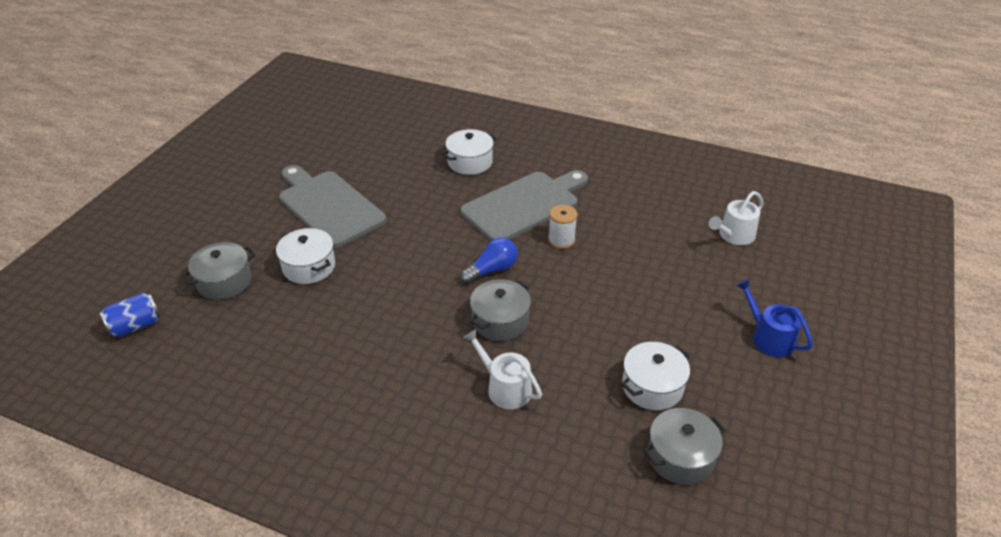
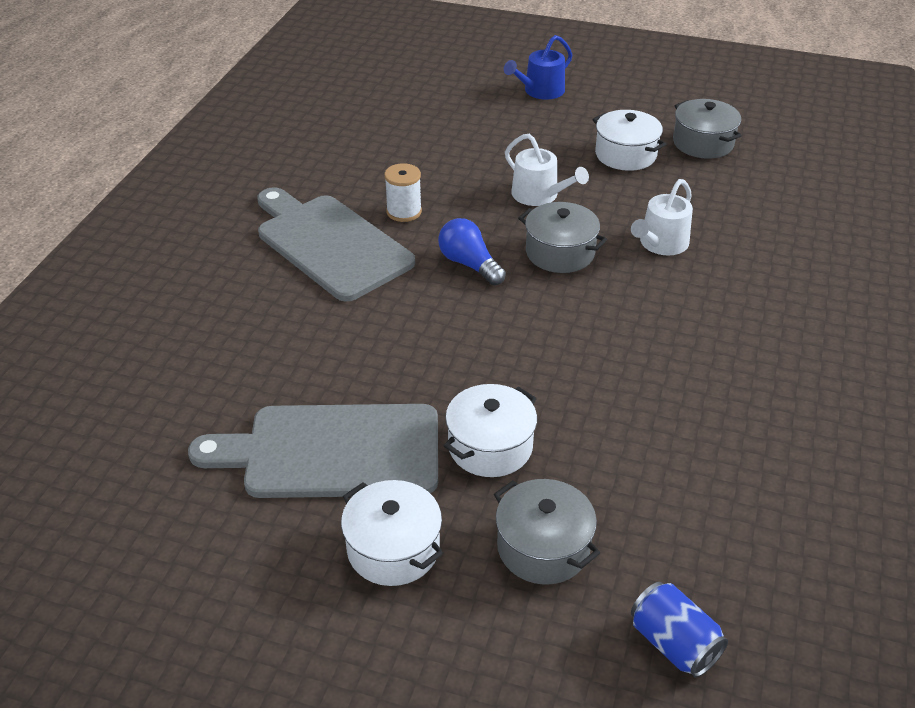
camera: 95 degrees left, 0 degrees up
(329, 206) = (333, 451): grey cutting board -> grey cutting board turned 45 degrees clockwise
(470, 162) = (217, 301): white pot -> white pot (393, 549)
(733, 235) = (386, 98): white watering can -> white watering can (539, 195)

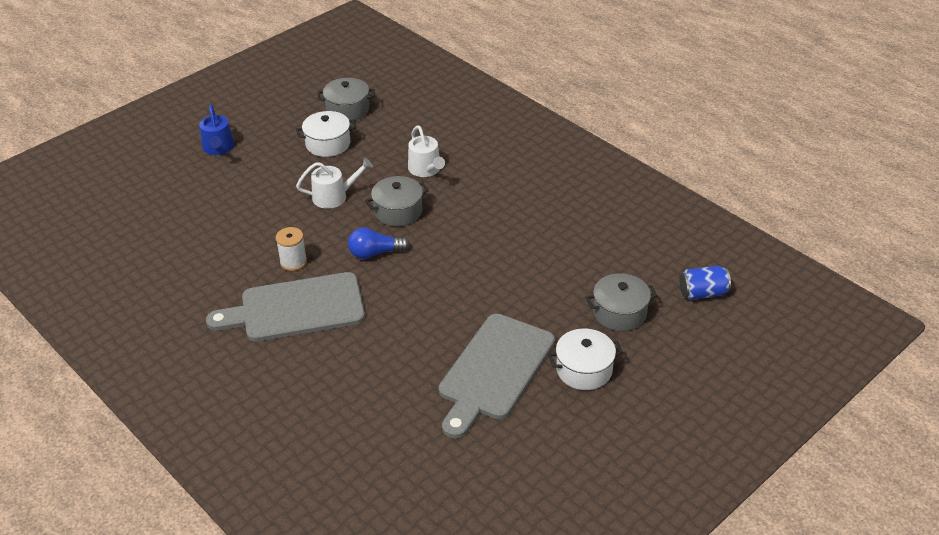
camera: 60 degrees left, 0 degrees up
(490, 446) = (537, 304): white pot -> none

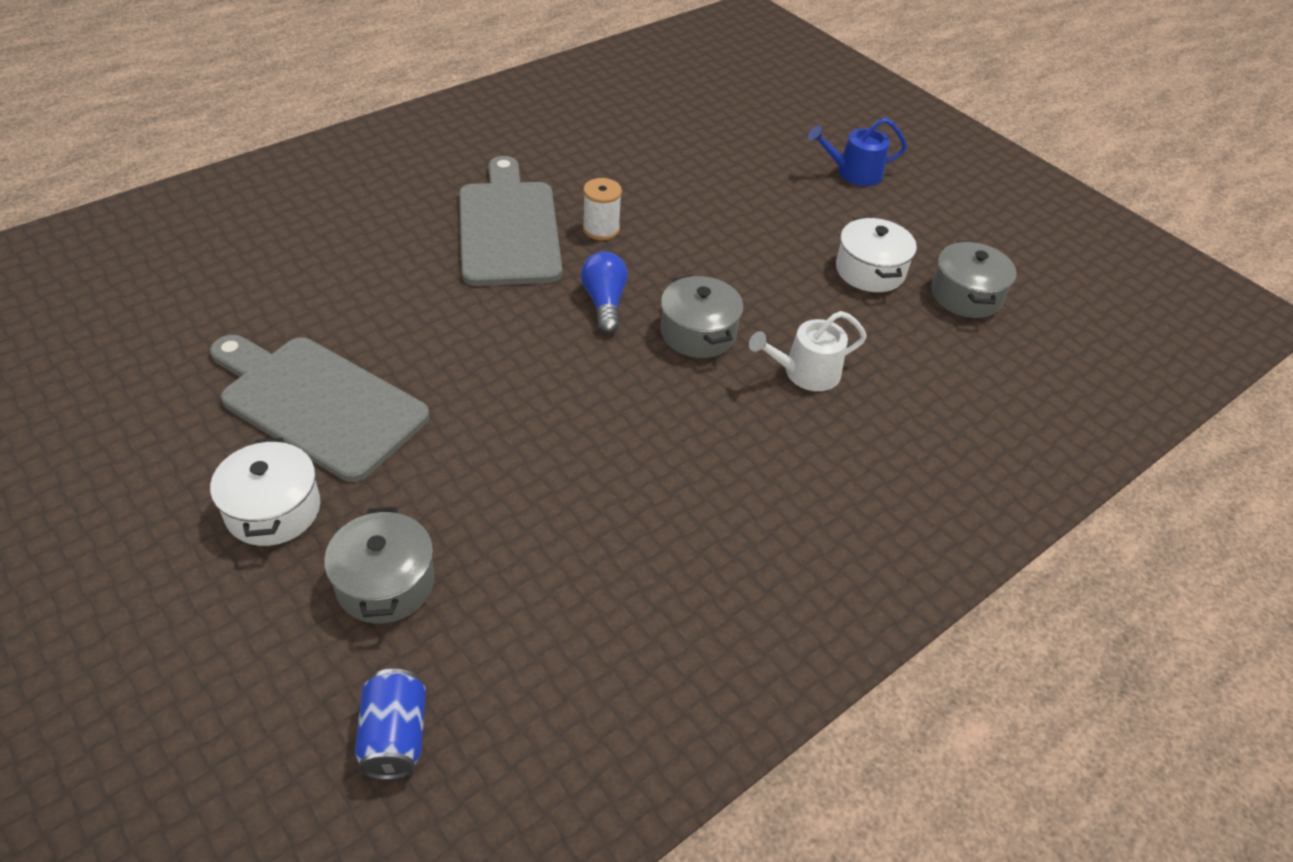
camera: 90 degrees right, 5 degrees up
(334, 196) = (740, 271): white watering can -> none

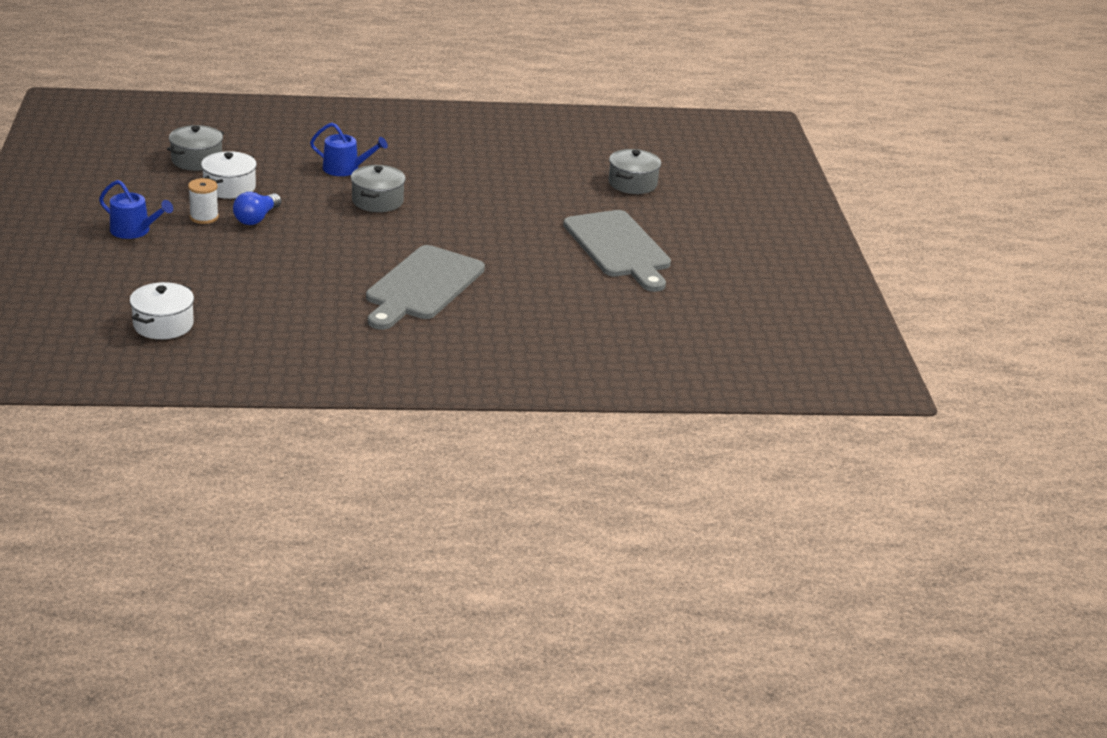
camera: 145 degrees left, 15 degrees down
(273, 510) = (667, 220): white pot -> white pot (163, 324)
(394, 737) = (659, 151): blue can -> none
(601, 229) = (361, 264): white spool -> white spool (204, 217)
(604, 303) = (412, 230): blue light bulb -> blue light bulb (256, 218)
(805, 372) = (345, 169): white watering can -> blue watering can

